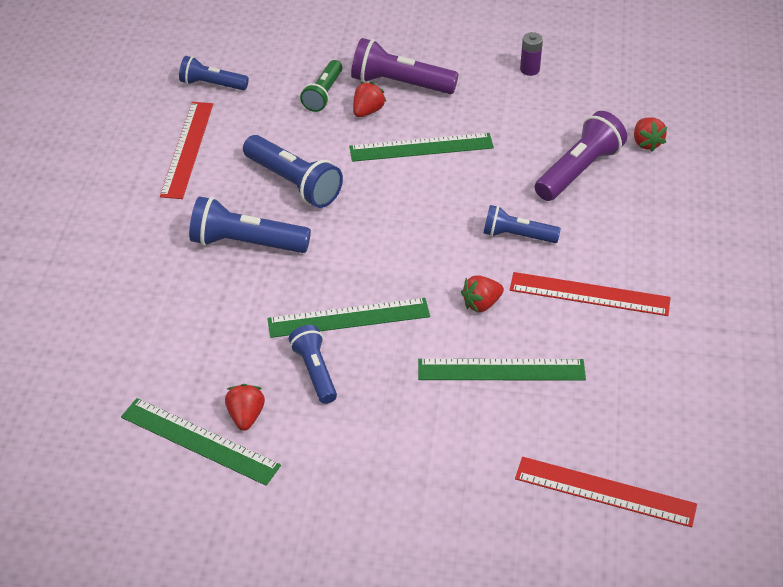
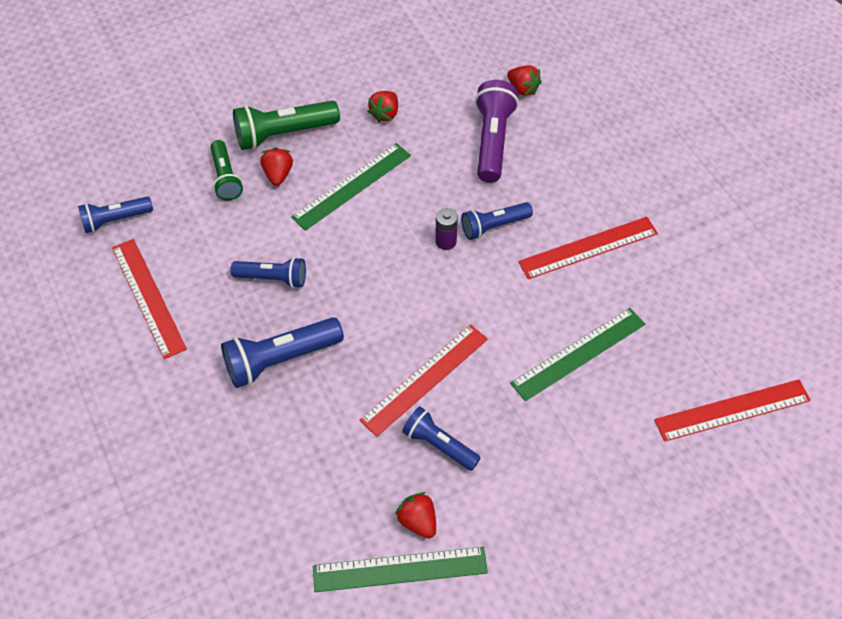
camera: 35 degrees left, 10 degrees up
(294, 183) = (273, 278): blue flashlight -> blue flashlight, size x0.65
(348, 318) = (425, 379): green ruler -> red ruler
(399, 84) = (283, 134): purple flashlight -> green flashlight
(481, 304) = (516, 304): red strawberry -> red strawberry (385, 114)
(529, 69) = (380, 66): purple battery -> purple battery (445, 241)

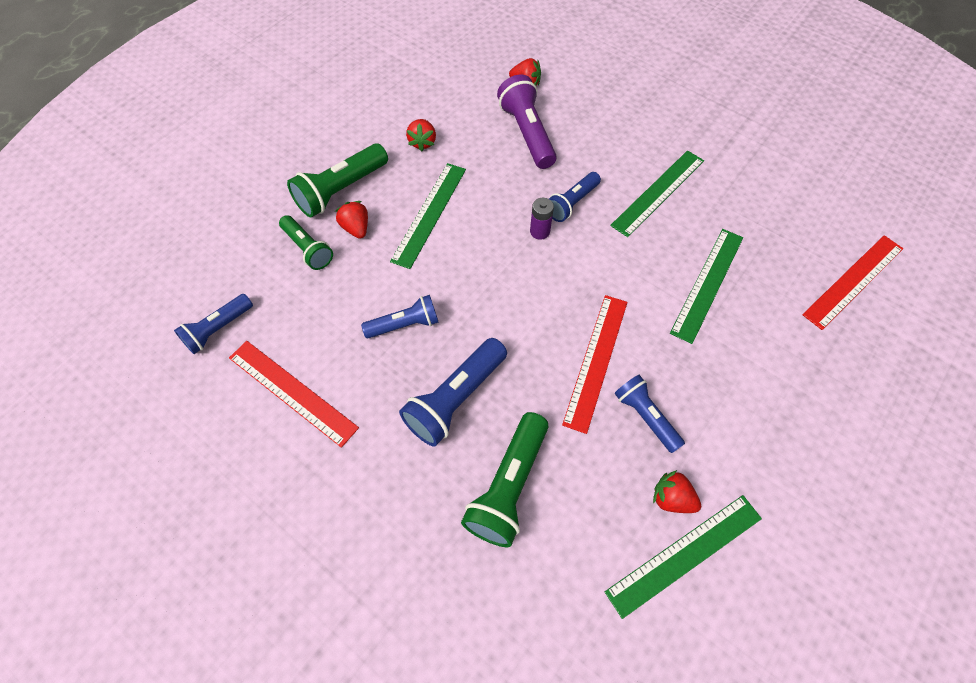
camera: 25 degrees left, 5 degrees up
(283, 450) = (509, 486): none -> green flashlight
(438, 445) = (645, 416): blue flashlight -> blue flashlight turned 45 degrees clockwise
(588, 247) = (658, 192): red ruler -> green ruler

